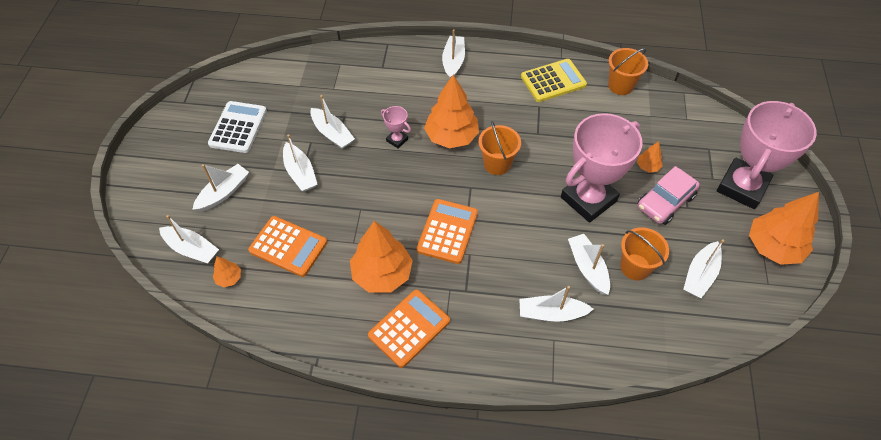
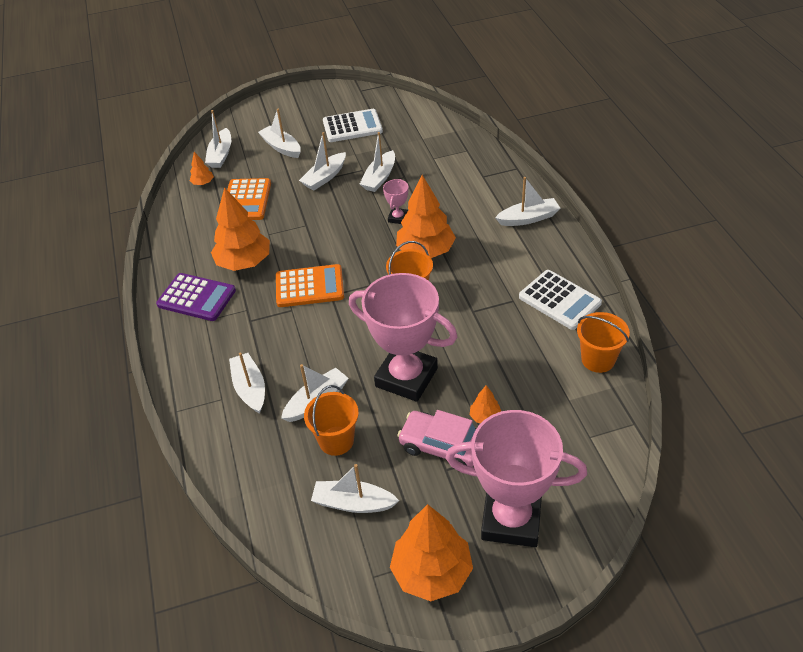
camera: 70 degrees right, 10 degrees down
(224, 193) = (281, 147): white boat -> white boat turned 150 degrees counterclockwise
(409, 328) = (196, 297): orange calculator -> purple calculator
(553, 81) = (559, 300): yellow calculator -> white calculator

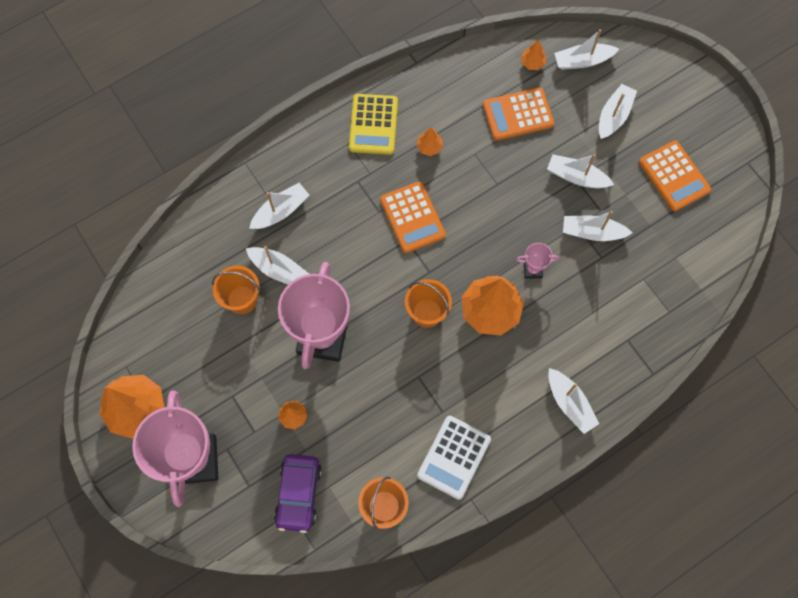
camera: 70 degrees right, 25 degrees up
(196, 297) = (373, 125): purple calculator -> yellow calculator
(244, 262) = (429, 147): orange tree -> orange tree, size x0.45
(352, 126) = (674, 176): white calculator -> orange calculator
(353, 503) = (185, 332): white boat -> none
(442, 446) = (255, 387): pink car -> none
(571, 427) = (298, 494): none -> purple car

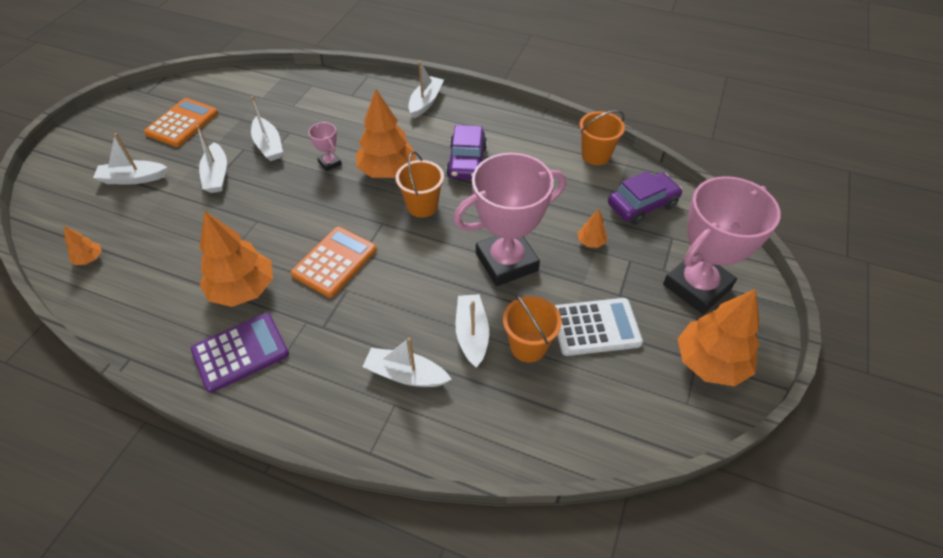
camera: 125 degrees left, 20 degrees down
(373, 125) = (240, 352): yellow calculator -> purple calculator
(429, 147) = (243, 289): orange tree -> orange tree, size x2.21
(454, 457) = (522, 138): white calculator -> white calculator (595, 327)
(455, 384) = (467, 162): none -> purple car
(518, 114) = (164, 241): orange calculator -> none
(582, 61) = (72, 223): white boat -> none

